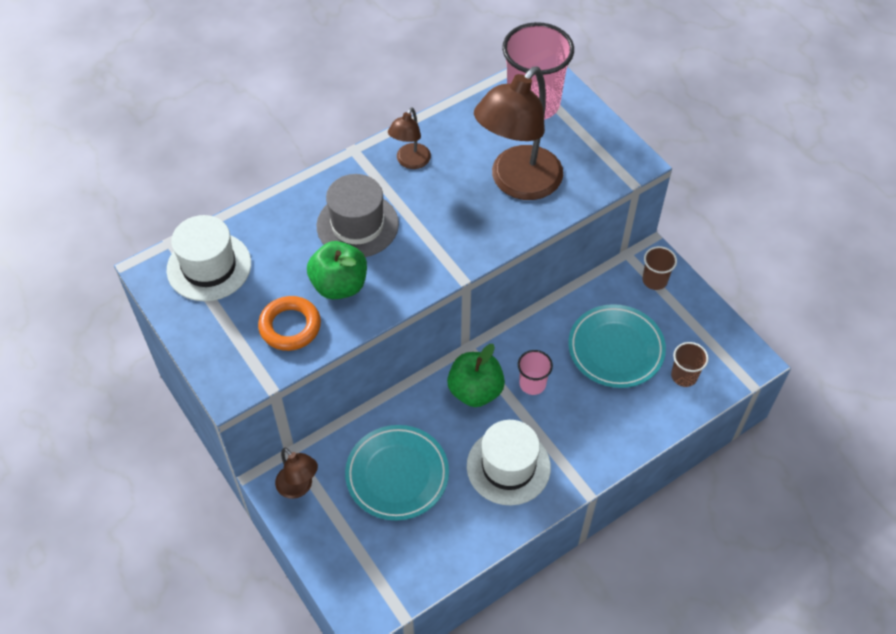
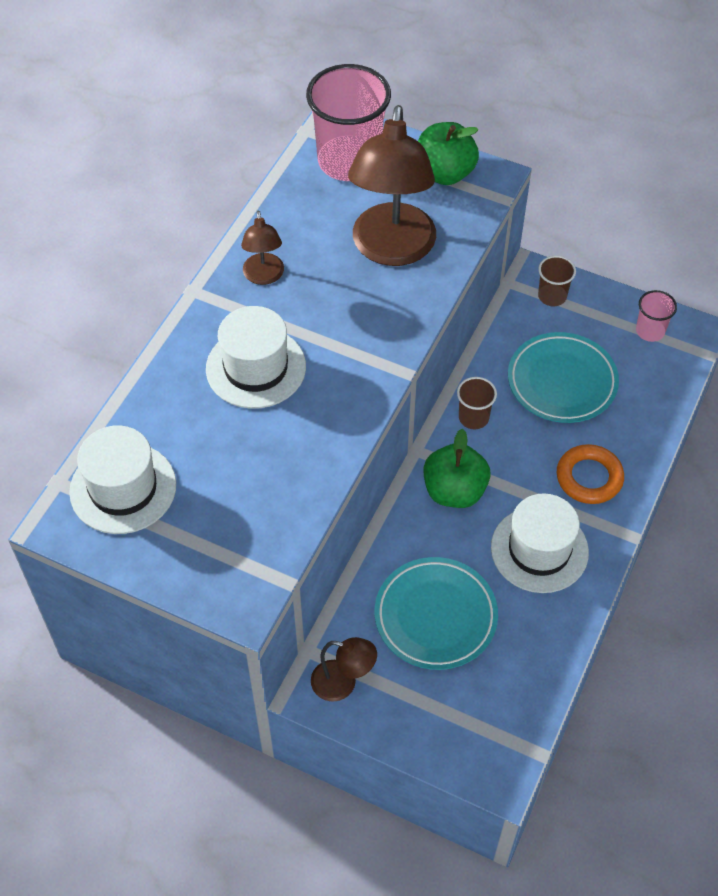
camera: 30 degrees left, 0 degrees up
(290, 326) = (261, 508): orange ring -> orange ring (589, 477)
(339, 285) = (283, 439): green apple -> green apple (444, 173)
(357, 225) = (256, 367): grey hat -> white hat
(532, 384) = (506, 456): pink cup -> pink cup (650, 331)
(684, 376) = (643, 376): brown cup -> brown cup (473, 417)

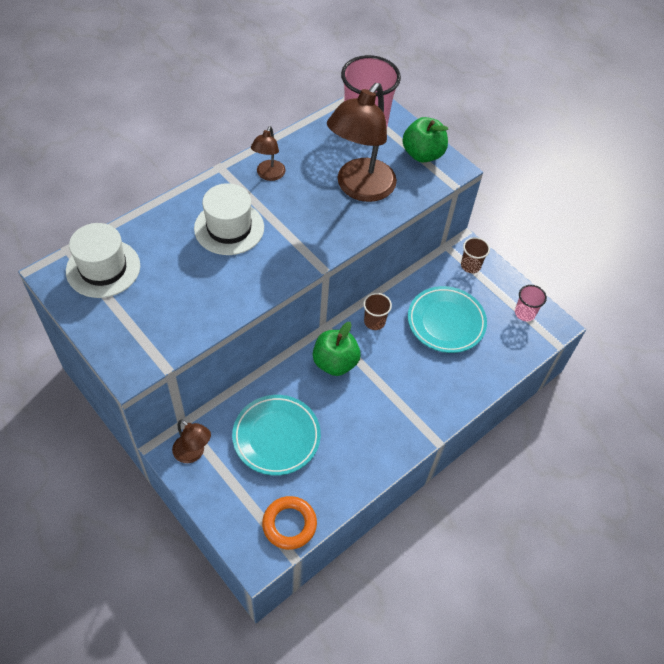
camera: 20 degrees right, 0 degrees up
(539, 549) = (369, 423): white hat -> none
(589, 477) = (429, 391): orange ring -> orange ring (289, 524)

